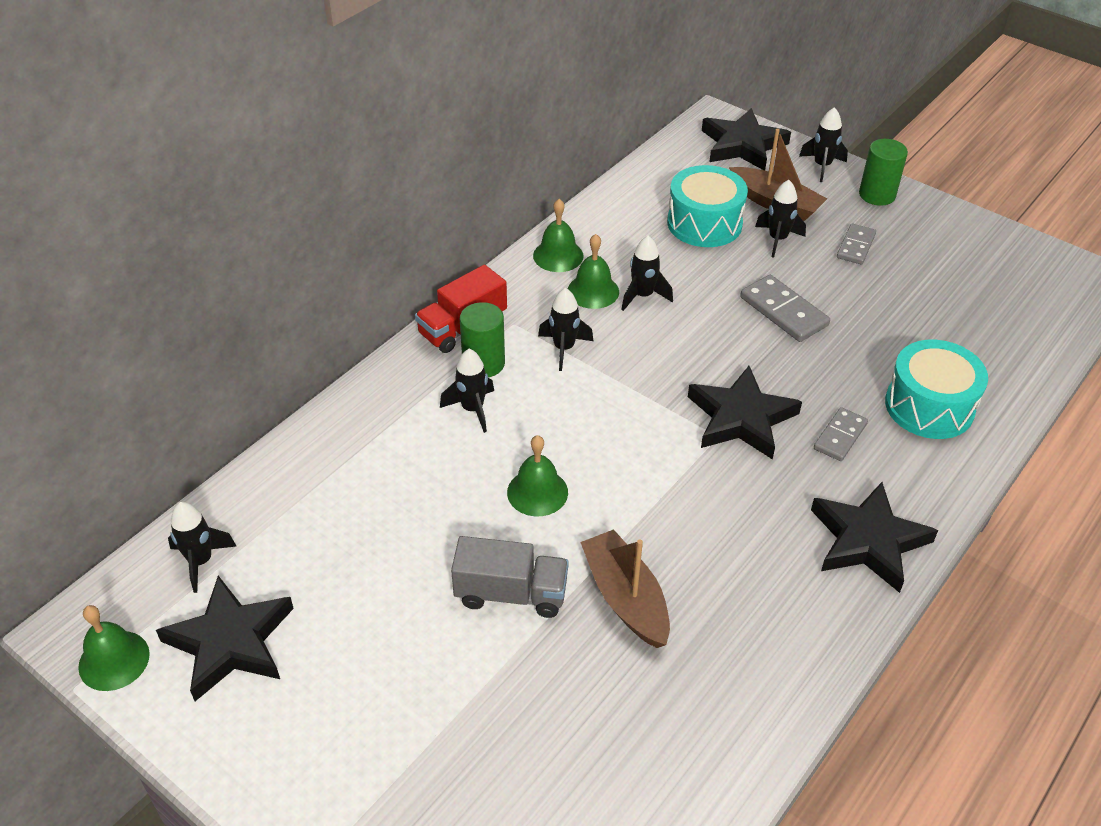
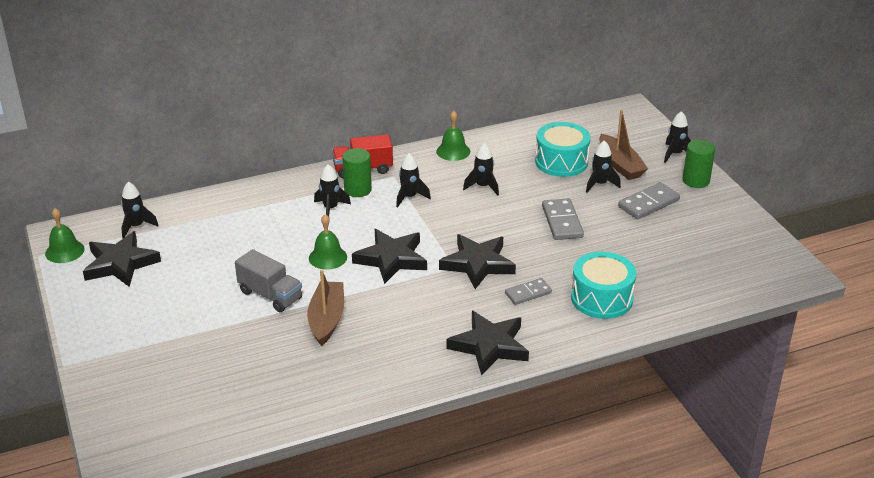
camera: 30 degrees right, 10 degrees down
(593, 291) = (455, 175): green bell -> none
(742, 145) = (633, 127): black star -> black star (391, 259)
(855, 246) = (648, 203): grey domino -> grey domino, size x1.51

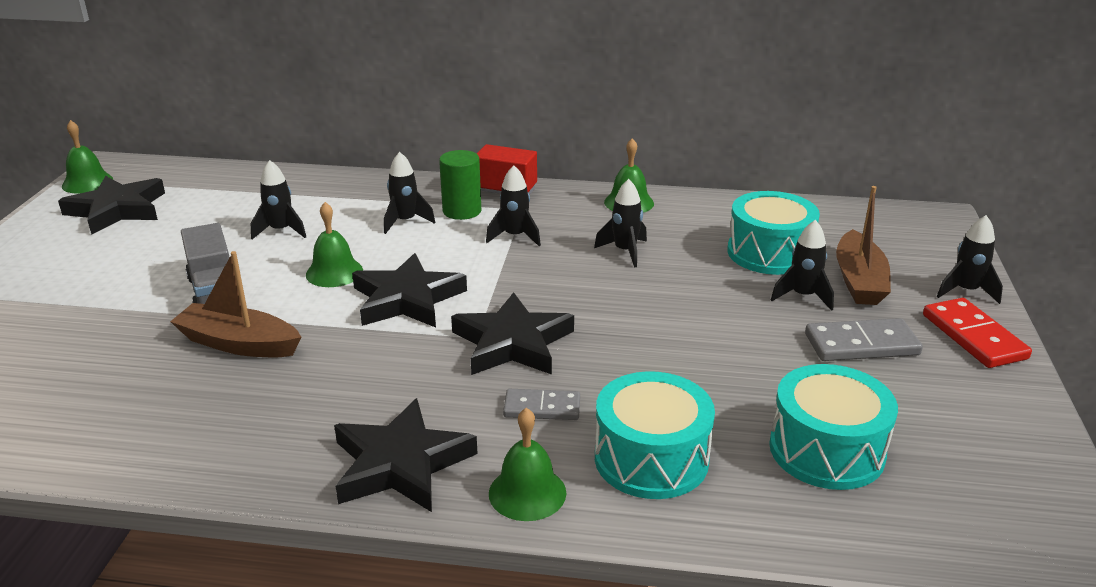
camera: 30 degrees right, 5 degrees down
(136, 226) = (184, 180): black rocket -> black rocket (281, 231)
(327, 319) = (238, 344): brown boat -> brown boat turned 105 degrees counterclockwise
(562, 222) = (695, 327): grey domino -> none
(562, 335) = (527, 493): none -> green bell
(673, 265) = (826, 450): none -> turquoise drum
(696, 180) = (974, 336): green cylinder -> red domino

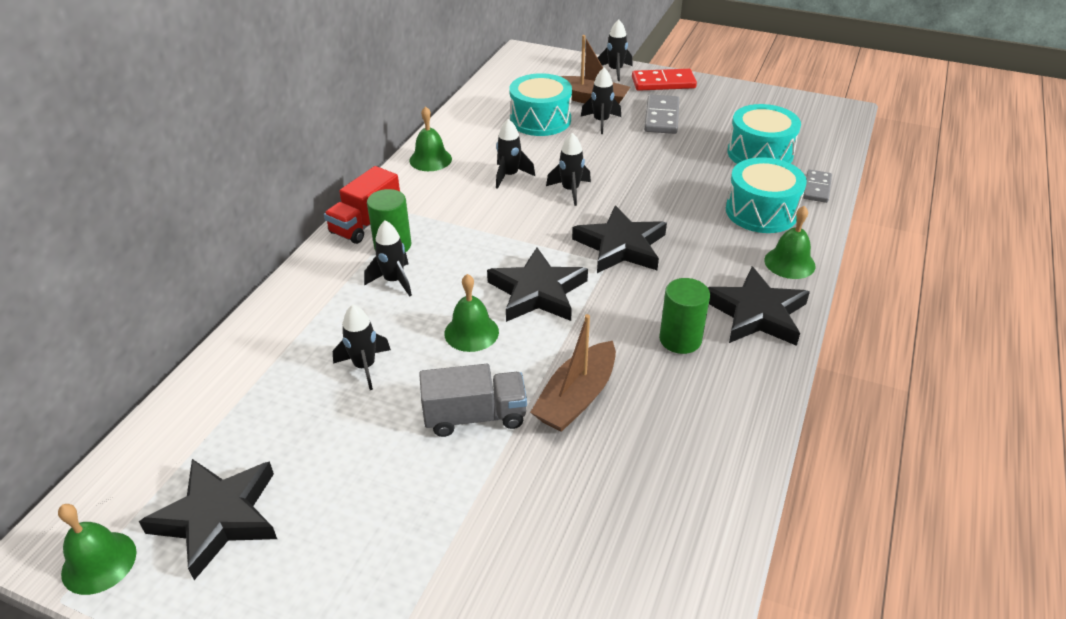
camera: 75 degrees left, 10 degrees up
(339, 403) = (680, 339): none -> green cylinder
(515, 236) = (457, 223): black rocket -> black rocket (570, 190)
(542, 408) = (703, 244): grey domino -> grey domino (817, 188)

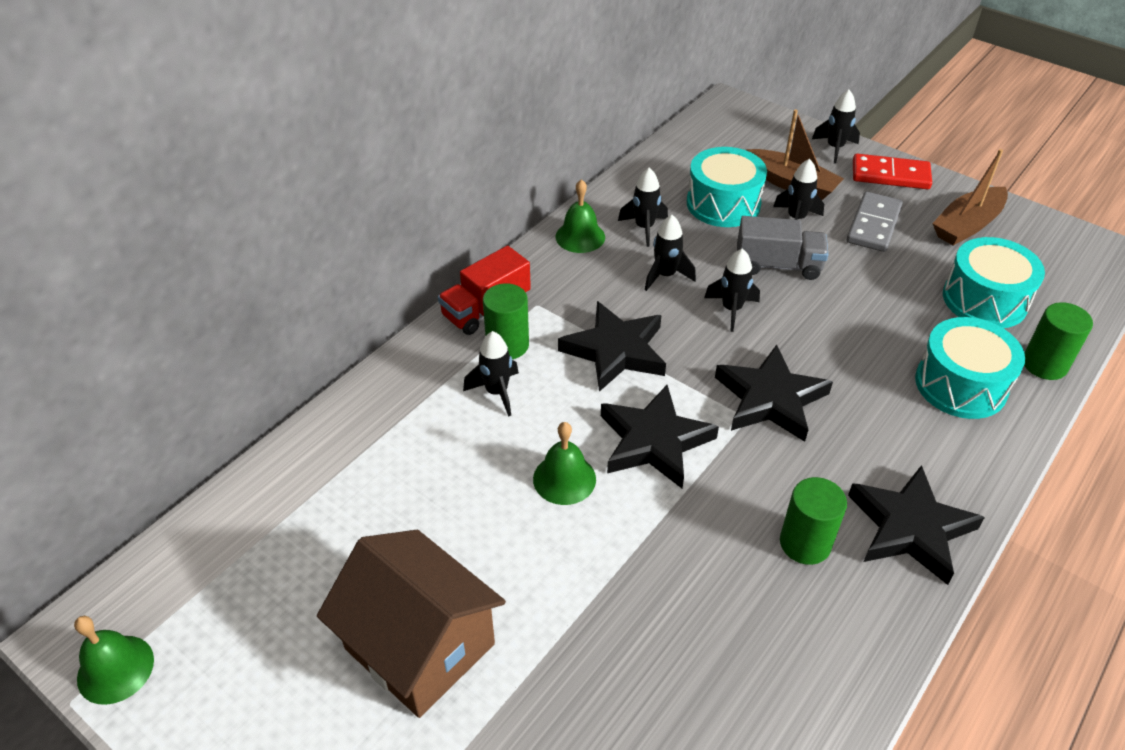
camera: 15 degrees right, 5 degrees up
(218, 518) = (240, 647): black star -> black star (615, 351)
(365, 366) = (436, 497): black rocket -> black rocket (644, 228)
(384, 480) = (420, 646): none -> brown house
(475, 416) = (539, 590): grey truck -> grey truck (778, 265)
(576, 398) = (659, 593): brown boat -> brown boat (967, 225)
(789, 263) = (975, 466): green bell -> none
(817, 188) = (1044, 364): grey domino -> green cylinder

